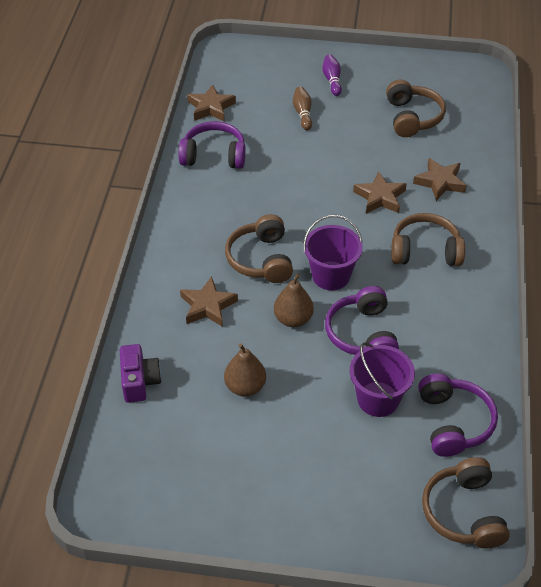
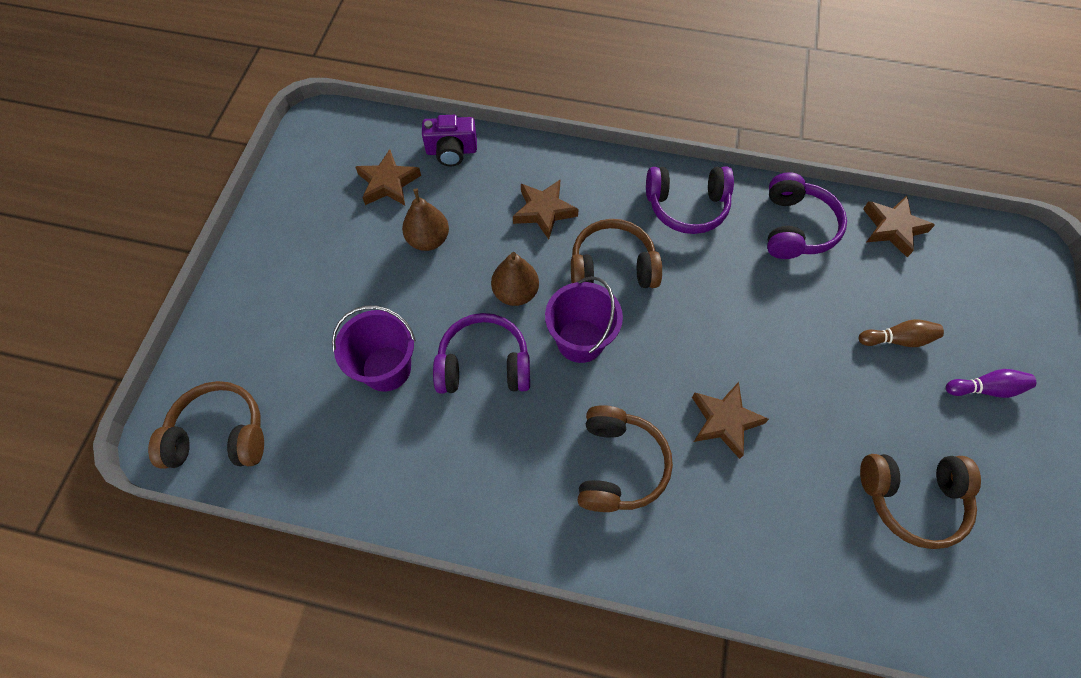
camera: 95 degrees right, 15 degrees up
(440, 182) = (760, 514): brown star -> brown star (388, 183)
(453, 422) = (336, 448): purple headphones -> purple headphones (687, 207)

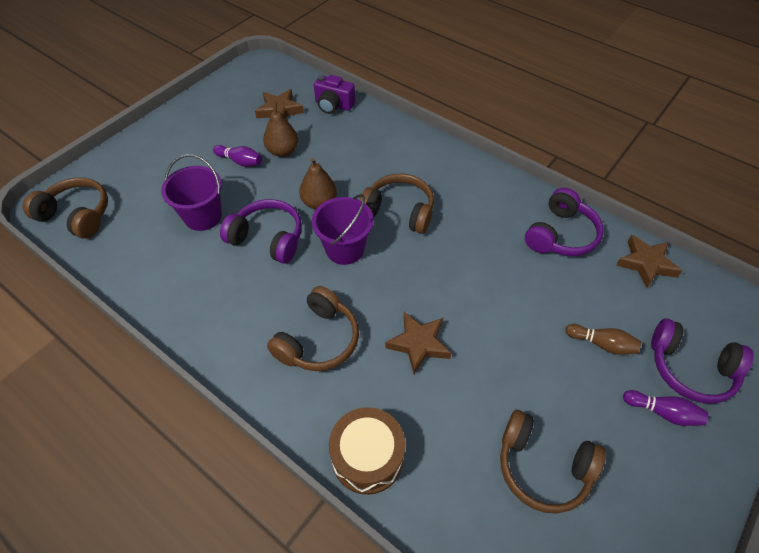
camera: 25 degrees right, 10 degrees down
(384, 274) = (240, 161): none -> purple bowling pin
(544, 211) = (373, 160): brown star -> none
(687, 207) = (481, 192): purple headphones -> purple headphones (690, 369)
(746, 572) = (367, 457): none -> brown drum

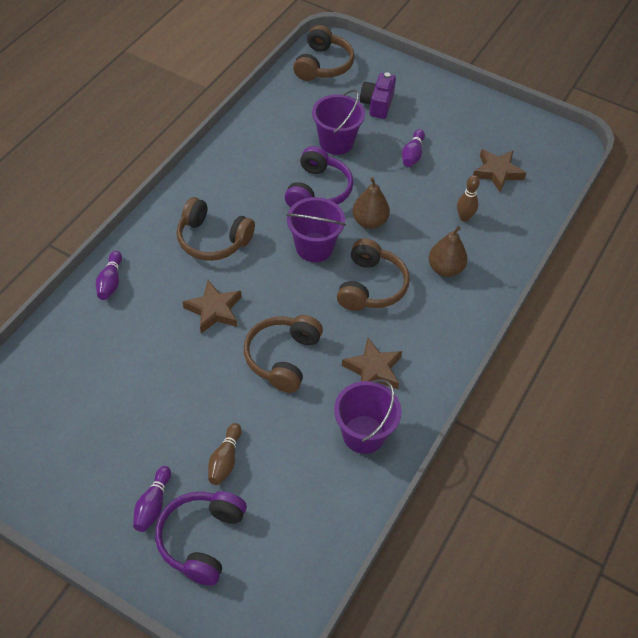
camera: 80 degrees right, 0 degrees up
(283, 151) = (435, 184): brown pear -> brown pear (445, 269)
(328, 138) = (464, 217): none -> brown bowling pin
(333, 105) = (520, 216): purple camera -> purple camera (377, 104)
(367, 457) = (110, 282): brown drum -> purple bowling pin
(542, 467) = (101, 401): brown headphones -> brown headphones (282, 358)
(561, 235) = (364, 434): purple headphones -> purple bucket
(646, 263) = (335, 518): brown star -> brown star (373, 370)

